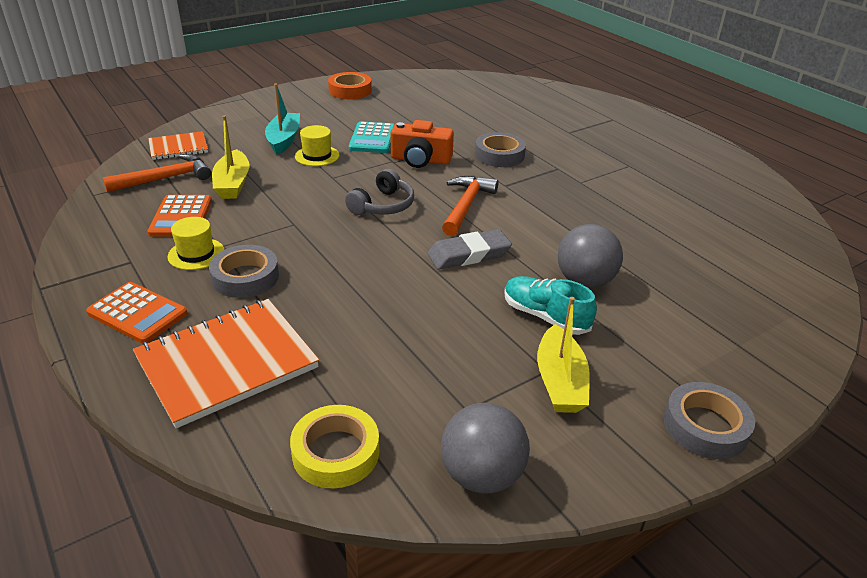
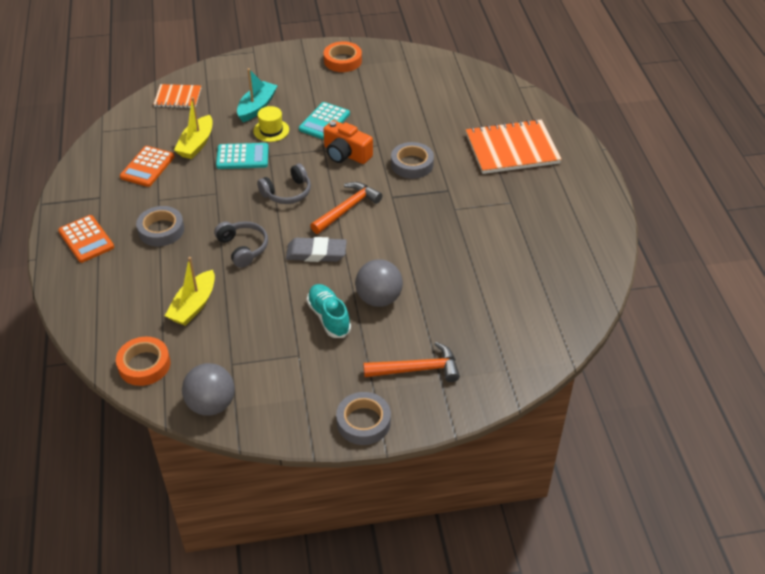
camera: 25 degrees right, 10 degrees up
(165, 178) = (154, 127): orange hammer -> orange hammer (417, 369)
(196, 254) = (141, 202): yellow hat -> none
(227, 363) = (118, 290): orange notebook -> orange notebook (512, 149)
(301, 184) = (242, 157): none -> turquoise calculator
(336, 452) = (144, 365): yellow tape -> orange tape
(372, 271) = (243, 248): none -> grey headphones
(560, 382) = (300, 365): yellow boat -> yellow boat (193, 305)

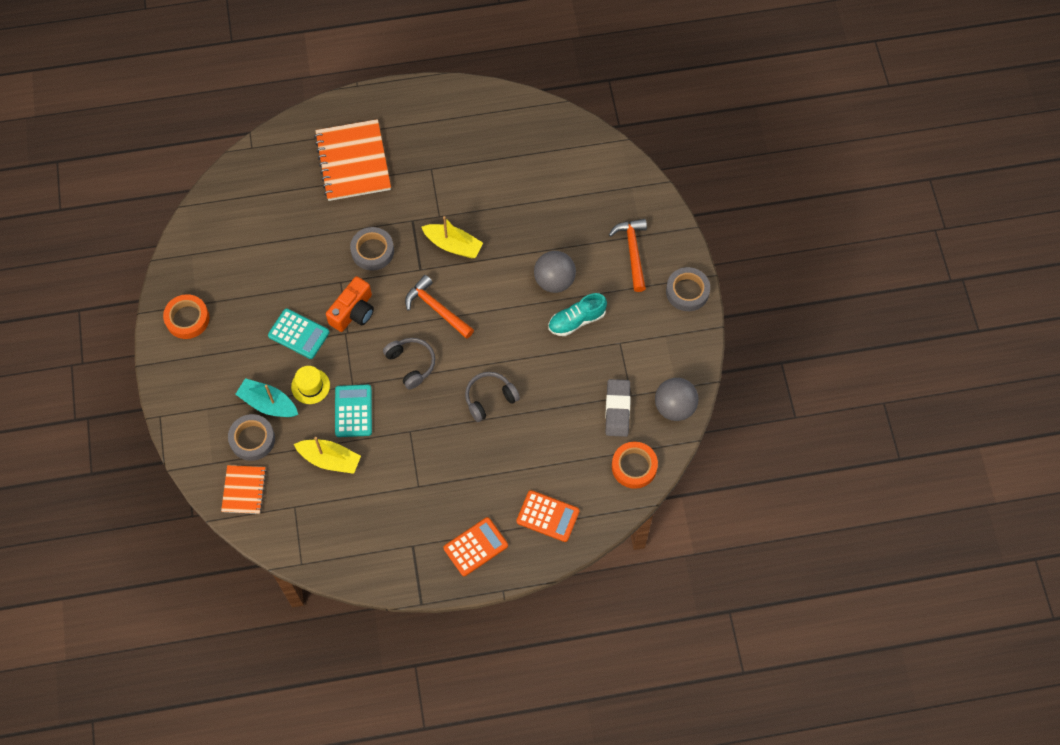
camera: 90 degrees left, 20 degrees up
(147, 167) = (366, 505): orange calculator -> orange calculator (548, 516)
(161, 230) = (463, 477): grey tape -> grey tape (252, 439)
(193, 305) = (564, 434): yellow boat -> yellow boat (453, 245)
(316, 253) = (497, 334): grey eraser -> grey eraser (617, 409)

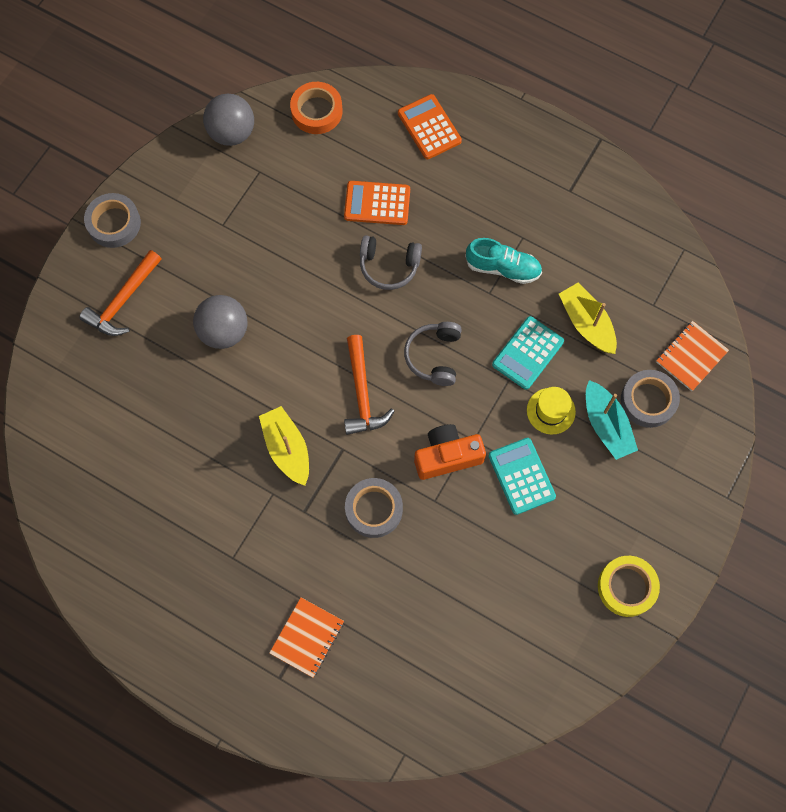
camera: 140 degrees left, 5 degrees up
(187, 319) = (626, 587): orange tape -> yellow tape
(353, 162) = (307, 637): orange notebook -> orange notebook, size x0.55
(475, 547) = (514, 149): orange calculator -> orange calculator (377, 203)
(576, 320) = (241, 276): turquoise shoe -> turquoise shoe (503, 268)
(617, 409) = (283, 168): grey eraser -> none

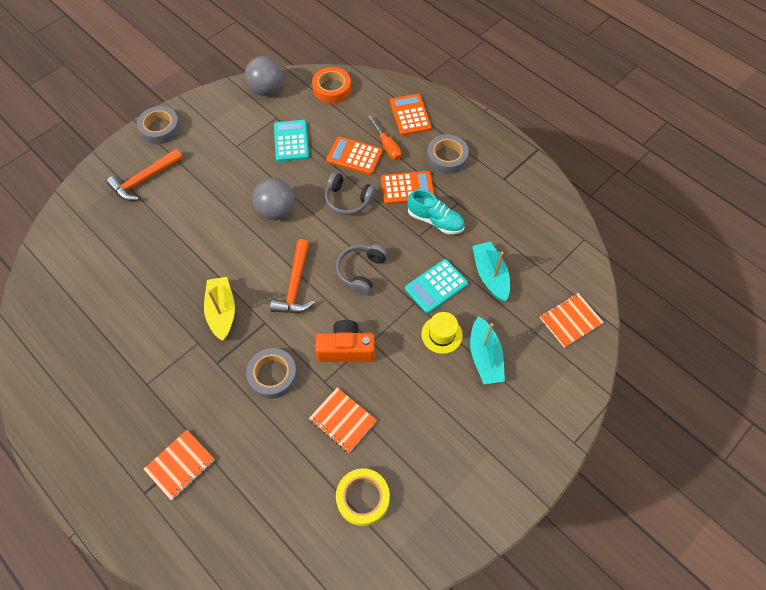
camera: 15 degrees right, 10 degrees down
(224, 331) = (208, 217): grey ball -> grey ball (276, 211)
(413, 179) = (387, 146): none -> orange screwdriver
(456, 232) = (407, 188): none -> orange calculator
(470, 540) = (342, 420): none -> orange notebook
(521, 476) = (402, 380): turquoise calculator -> turquoise calculator (291, 141)
(586, 323) = (490, 275): yellow boat -> turquoise boat
(626, 587) = (465, 496): yellow tape -> yellow tape (363, 498)
(648, 400) = (525, 346): grey tape -> grey tape (447, 157)

